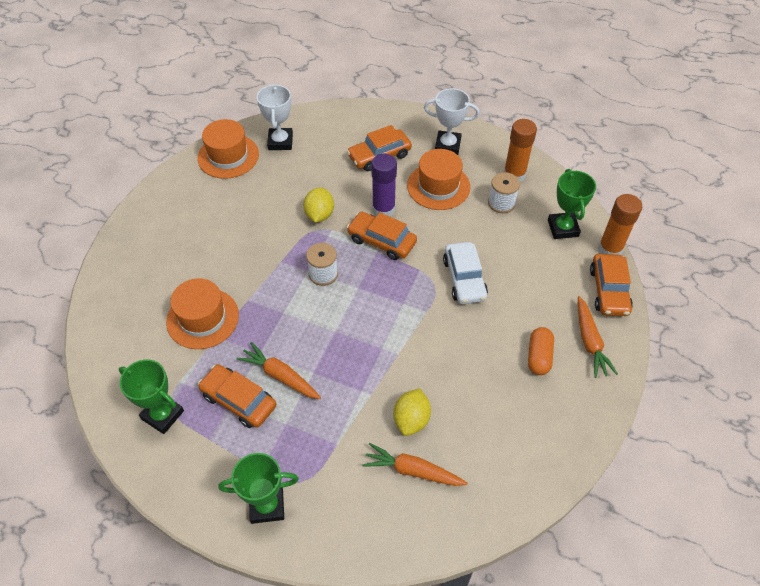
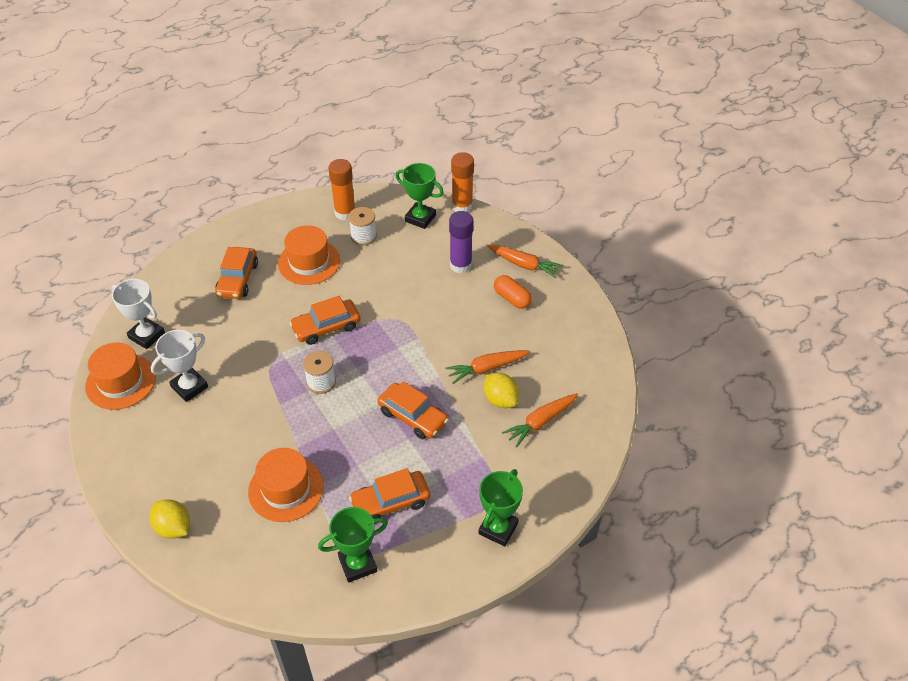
camera: 55 degrees left, 5 degrees down
(280, 376) = (392, 462): orange carrot -> orange carrot (486, 368)
(319, 215) = (258, 352): yellow lemon -> yellow lemon (173, 528)
(383, 209) = (296, 308): purple glue stick -> purple glue stick (460, 265)
(447, 145) = (274, 232): white trophy -> white trophy (189, 387)
(464, 279) = (410, 299): white car -> none
(609, 291) = (494, 229): orange car -> orange car (413, 416)

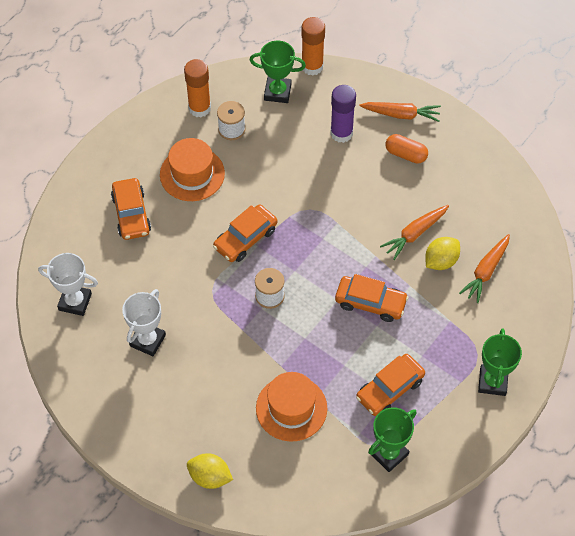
camera: 20 degrees left, 10 degrees up
(121, 382) = (77, 356): orange hat -> none
(500, 400) = (441, 261): yellow lemon -> yellow lemon turned 75 degrees counterclockwise

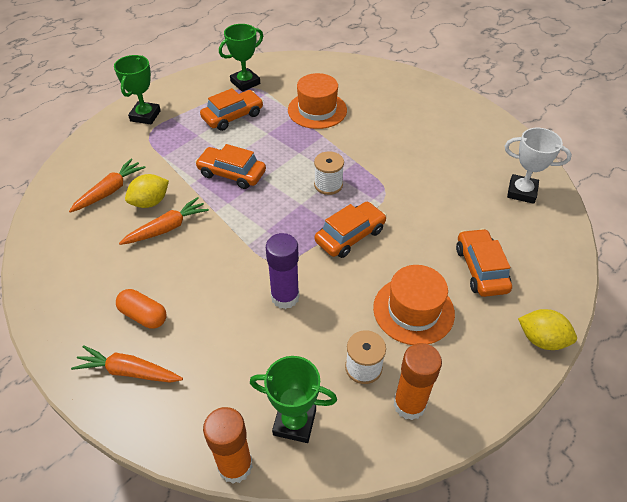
camera: 175 degrees left, 10 degrees down
(147, 340) = (444, 159): white trophy -> none
(210, 477) = (384, 78): yellow lemon -> yellow lemon (541, 339)
(341, 133) = (217, 350): purple glue stick -> purple glue stick (285, 297)

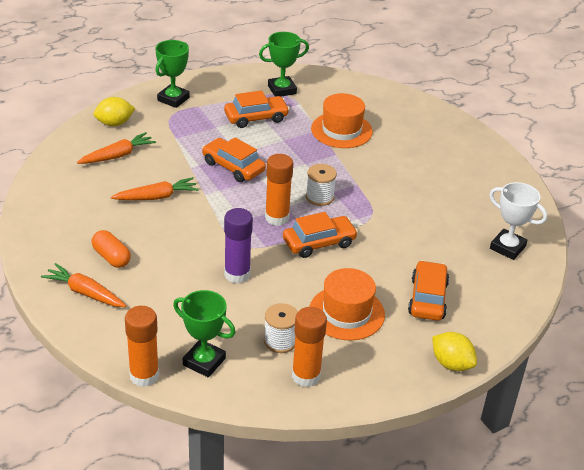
camera: 15 degrees right, 10 degrees down
(150, 202) = (150, 173): yellow lemon -> yellow lemon (114, 123)
(297, 219) = (277, 218): none -> orange glue stick

